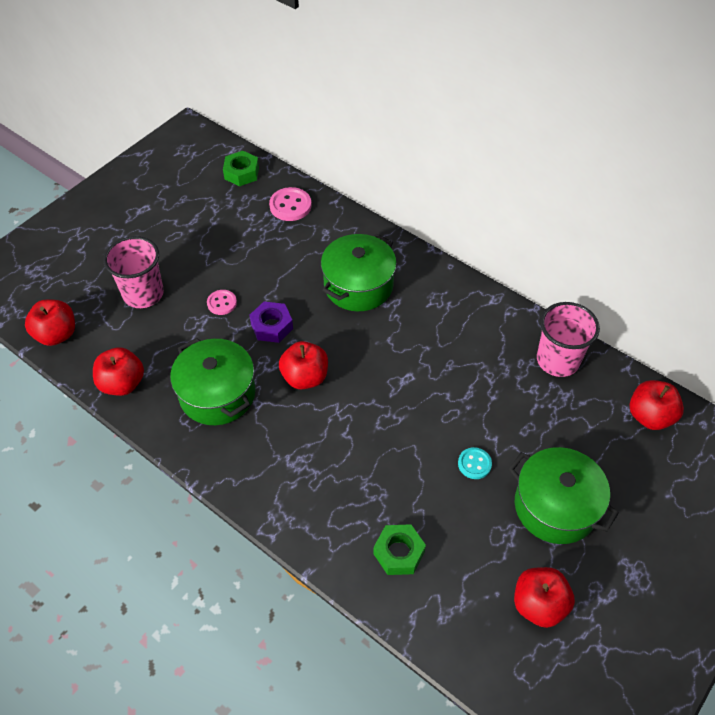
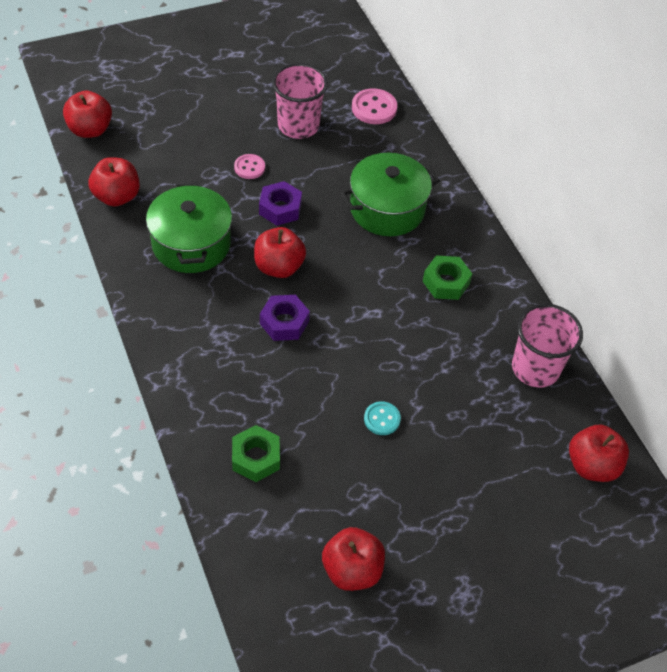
camera: 25 degrees right, 0 degrees up
(143, 294) = (186, 128): pink cup -> pink cup (298, 126)
(241, 173) = (349, 59): green nut -> green nut (446, 282)
(342, 423) = (284, 322): none -> purple nut
(555, 506) = (432, 496): green pot -> none

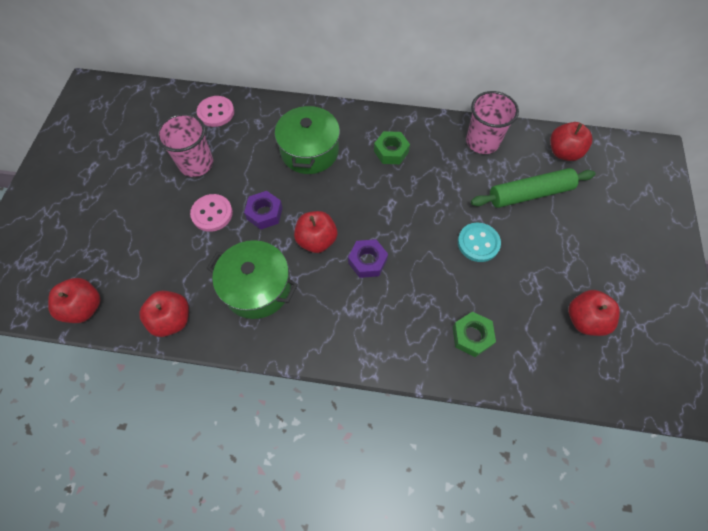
camera: 55 degrees left, 10 degrees up
(249, 167) = (212, 214): pink button -> pink button, size x1.55
(382, 419) = (478, 243): turquoise button -> turquoise button, size x1.55
(494, 448) = (529, 194): none -> green rolling pin

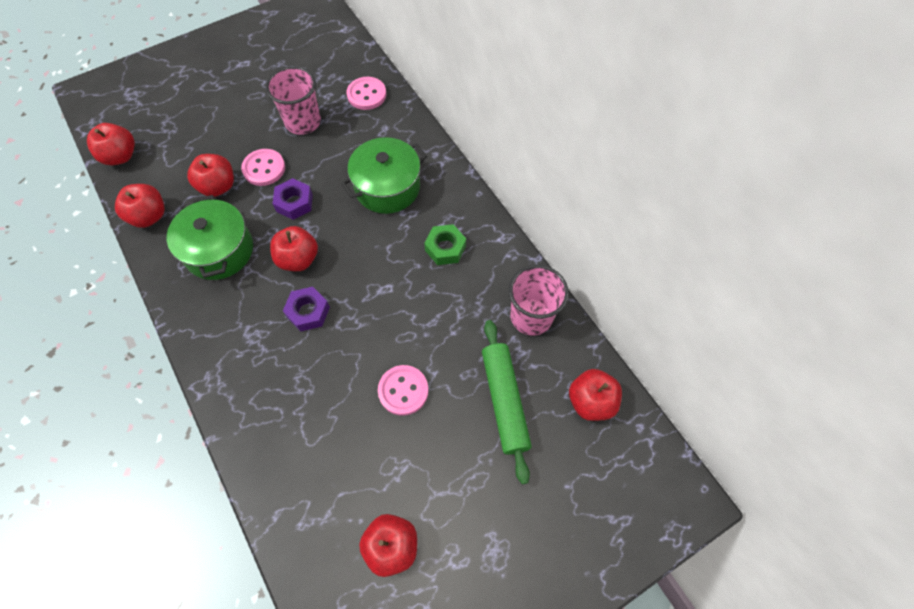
camera: 50 degrees right, 0 degrees up
(195, 254) = (218, 186): none -> red apple
(472, 336) = (295, 450): green nut -> none
(478, 243) = (403, 390): turquoise button -> pink button
(529, 194) = (504, 401): green rolling pin -> green rolling pin turned 45 degrees clockwise

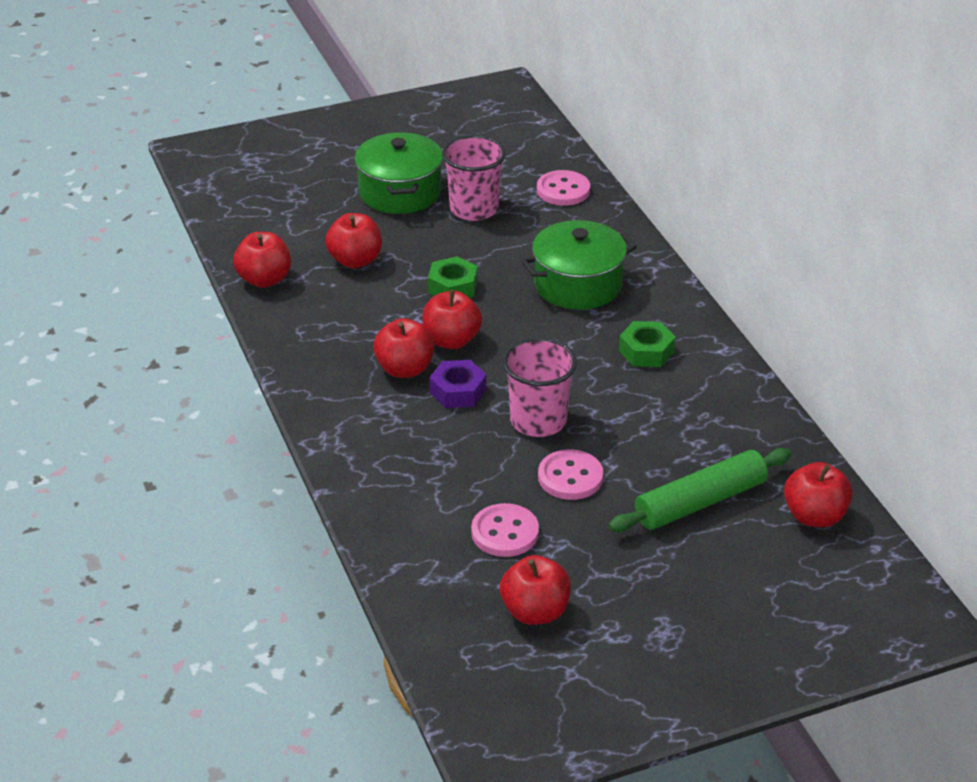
camera: 10 degrees right, 25 degrees down
(120, 156) = (232, 218): red apple -> red apple (405, 369)
(219, 250) = (350, 321): green pot -> green pot (400, 192)
(264, 168) = (417, 249): pink button -> pink button (505, 532)
(294, 203) = (453, 286): purple nut -> green nut
(504, 401) = (700, 502): green rolling pin -> green rolling pin turned 60 degrees clockwise
(531, 316) = (750, 428): pink cup -> pink cup (538, 421)

